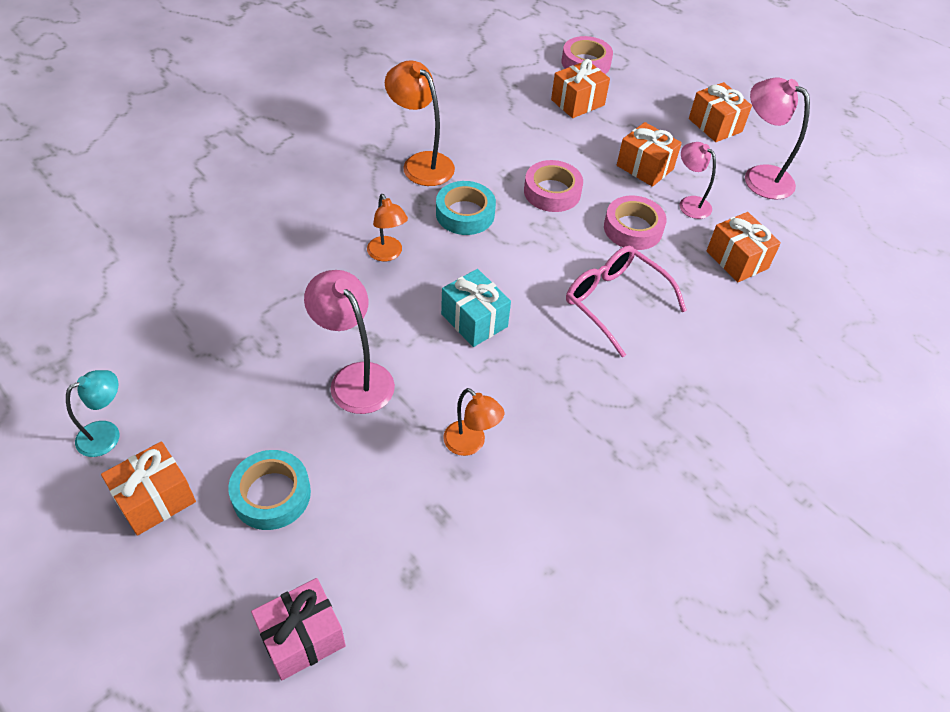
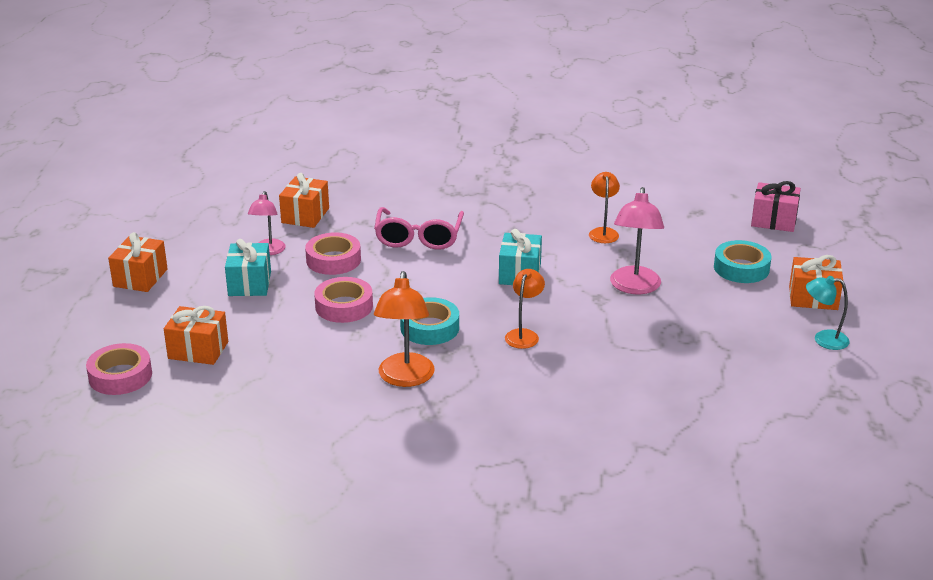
camera: 130 degrees left, 20 degrees down
(645, 167) = (249, 284): orange gift -> turquoise gift
(759, 177) = (190, 238): pink lamp -> none

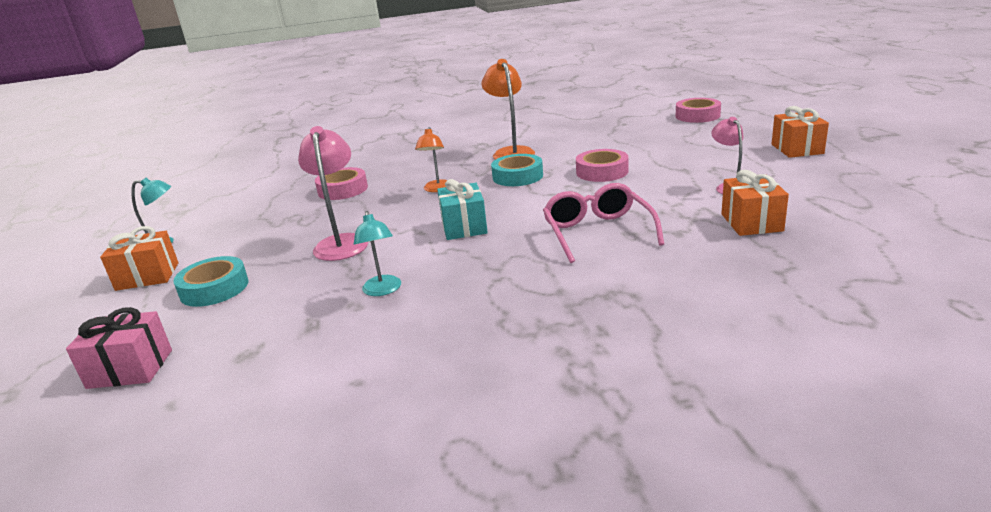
camera: 165 degrees right, 5 degrees down
(198, 350) = (671, 132): orange gift -> none
(249, 284) = (702, 166): turquoise gift -> none
(333, 260) = (657, 195): pink tape -> pink tape (343, 190)
(603, 232) = (383, 290): orange lamp -> turquoise lamp

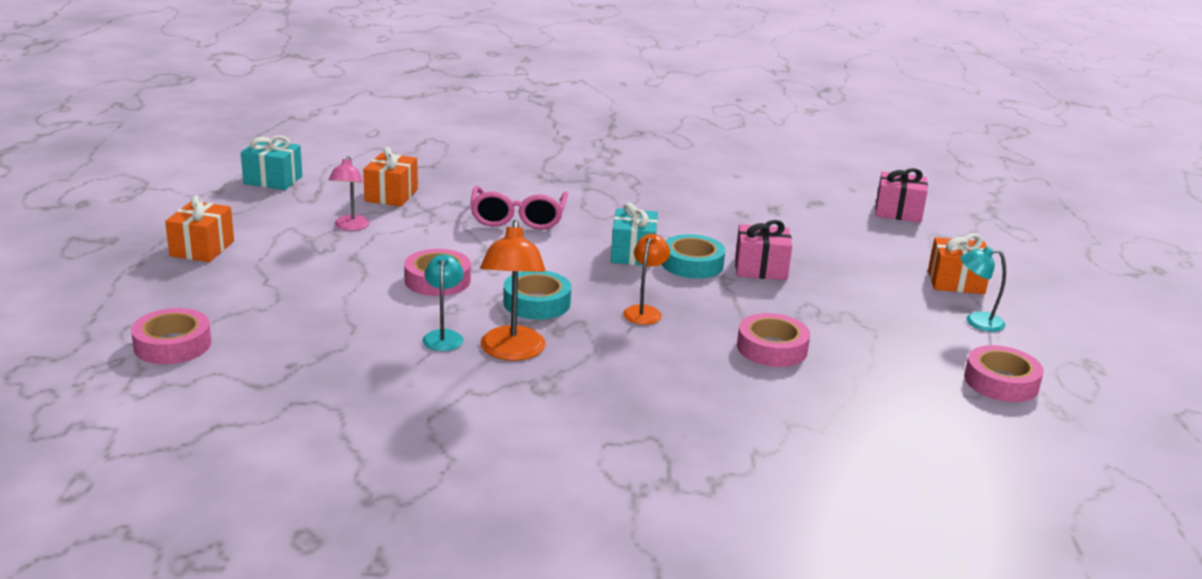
camera: 170 degrees left, 0 degrees up
(187, 207) = (1001, 382): none -> pink tape
(214, 288) = (873, 254): turquoise tape -> turquoise tape (692, 264)
(342, 242) = (760, 269): pink lamp -> pink gift
(383, 290) = (719, 218): turquoise lamp -> turquoise lamp (443, 336)
(891, 206) = (273, 180): none -> turquoise gift

